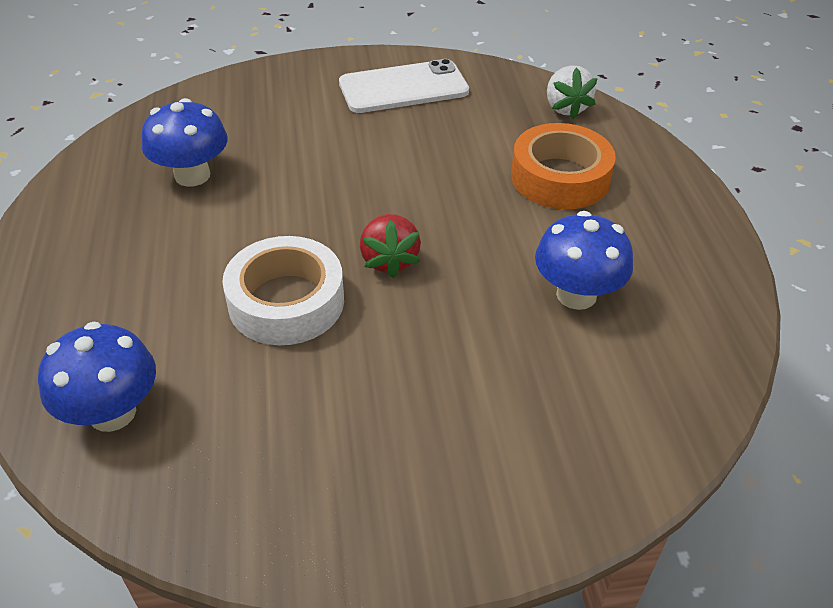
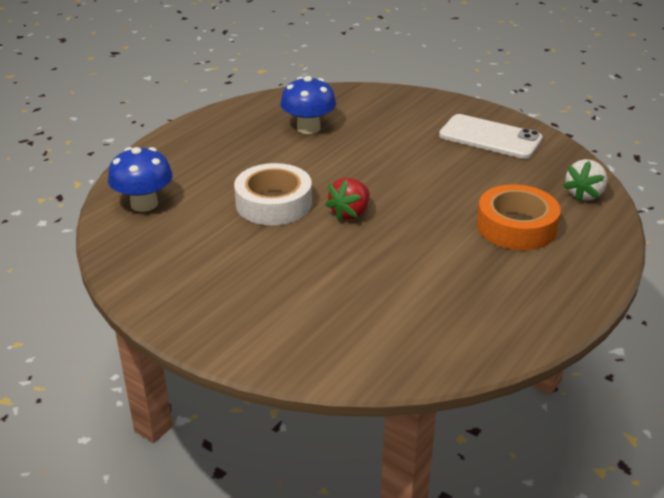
camera: 45 degrees right, 10 degrees down
(576, 295) = (429, 283): blue mushroom -> none

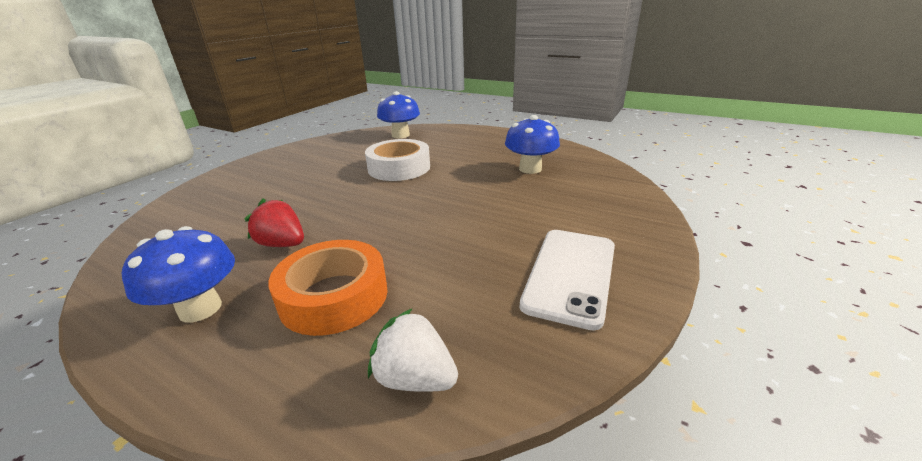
camera: 85 degrees right, 5 degrees down
(350, 213) = (380, 196): red strawberry -> red strawberry (282, 244)
(534, 286) = (200, 308): none -> blue mushroom

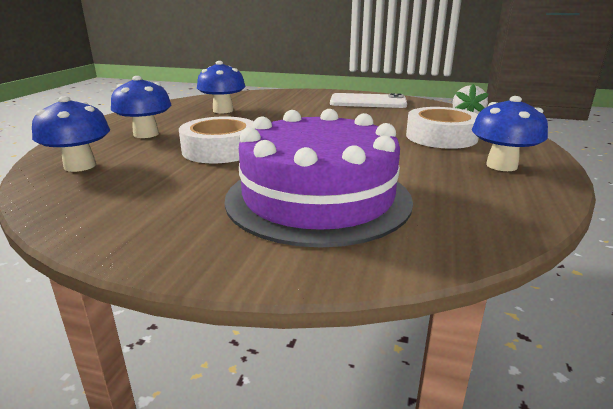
camera: 105 degrees left, 5 degrees down
(269, 194) = (318, 198): none -> purple cake
(282, 244) = (407, 163): red strawberry -> none
(334, 296) = (441, 137): orange tape -> white tape
(458, 145) = (146, 134): none -> blue mushroom

